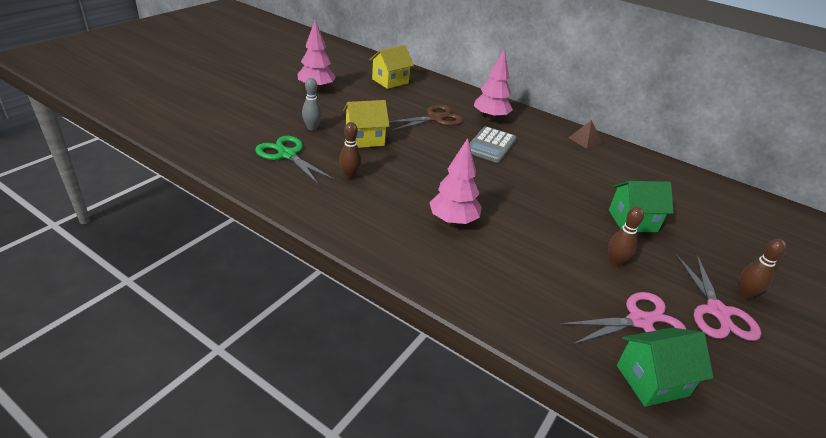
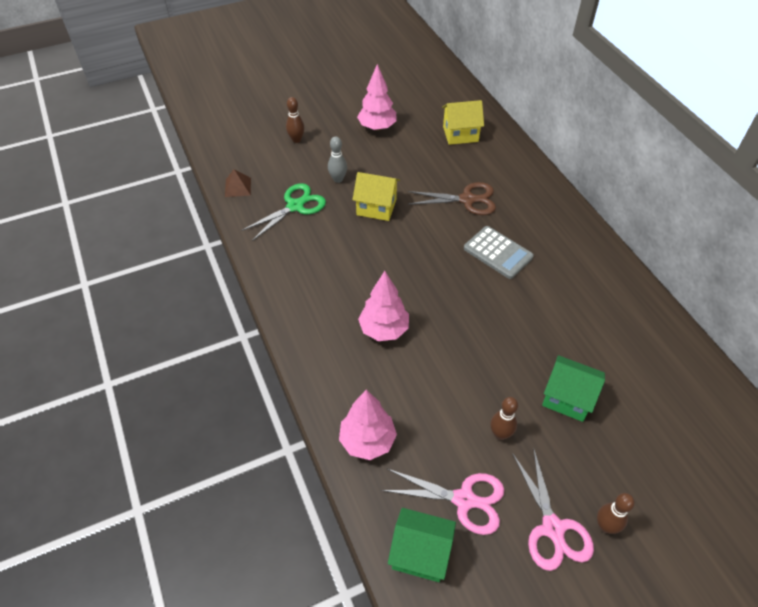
camera: 35 degrees right, 15 degrees up
(287, 155) = (295, 206): green scissors -> green scissors turned 60 degrees clockwise
(350, 175) = (331, 247): brown bowling pin -> brown bowling pin (296, 140)
(490, 118) = (530, 215): pink tree -> pink tree (367, 441)
(491, 145) = (498, 253): grey calculator -> grey calculator turned 105 degrees counterclockwise
(584, 140) = (616, 278): brown pyramid -> brown pyramid (238, 187)
(717, 311) = (553, 528): pink scissors -> pink scissors turned 45 degrees counterclockwise

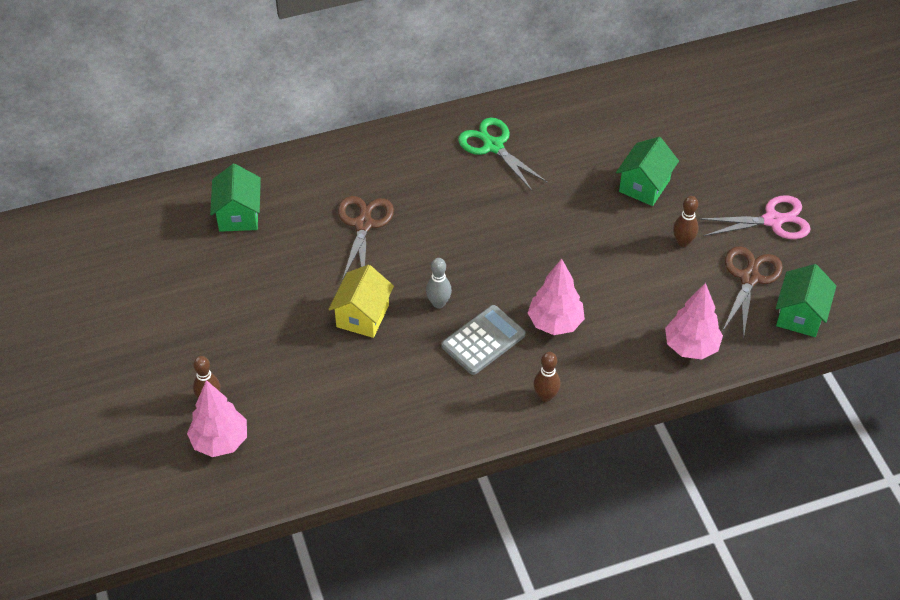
camera: 85 degrees left, 0 degrees up
(238, 187) = (298, 471): brown pyramid -> none
(295, 206) = (347, 404): green scissors -> green scissors (493, 146)
(338, 179) = (303, 354): grey bowling pin -> grey bowling pin (438, 303)
(377, 127) = (203, 304): pink tree -> pink tree (220, 441)
(460, 134) = (239, 215): yellow house -> green house
(464, 499) = (749, 278): pink scissors -> brown scissors
(498, 253) = (453, 209): grey calculator -> grey calculator (483, 340)
(605, 526) = (769, 186): brown bowling pin -> brown bowling pin (545, 396)

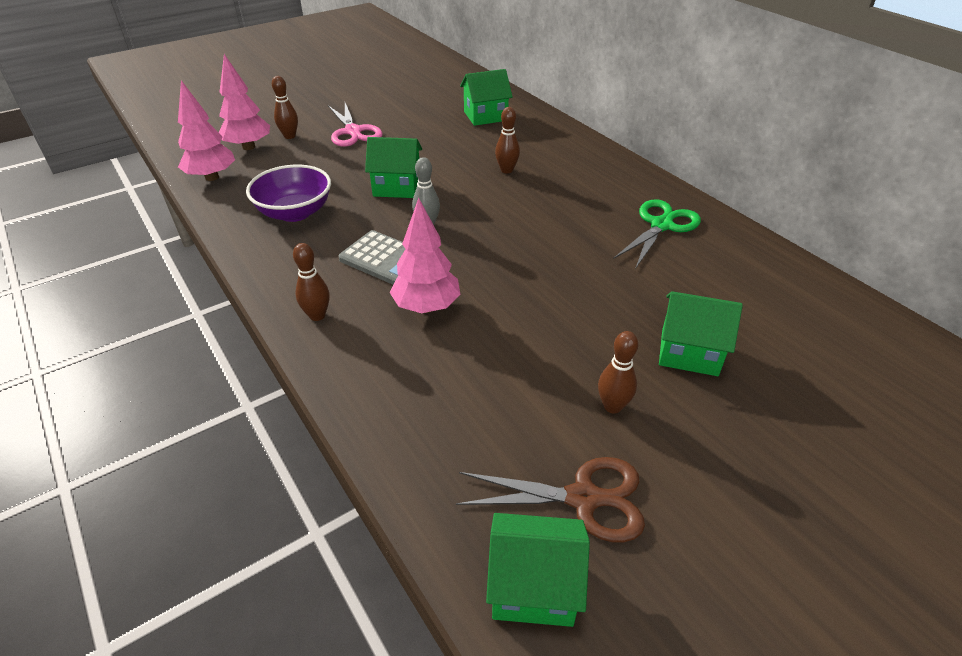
camera: 75 degrees right, 10 degrees down
(362, 316) = (397, 187): yellow house -> green house
(363, 224) = (506, 170): brown scissors -> brown bowling pin
(381, 403) = (295, 212): none -> purple bowl
(691, 347) = (424, 441): pink tree -> pink tree (212, 177)
(772, 220) = (723, 516): pink scissors -> pink scissors (353, 131)

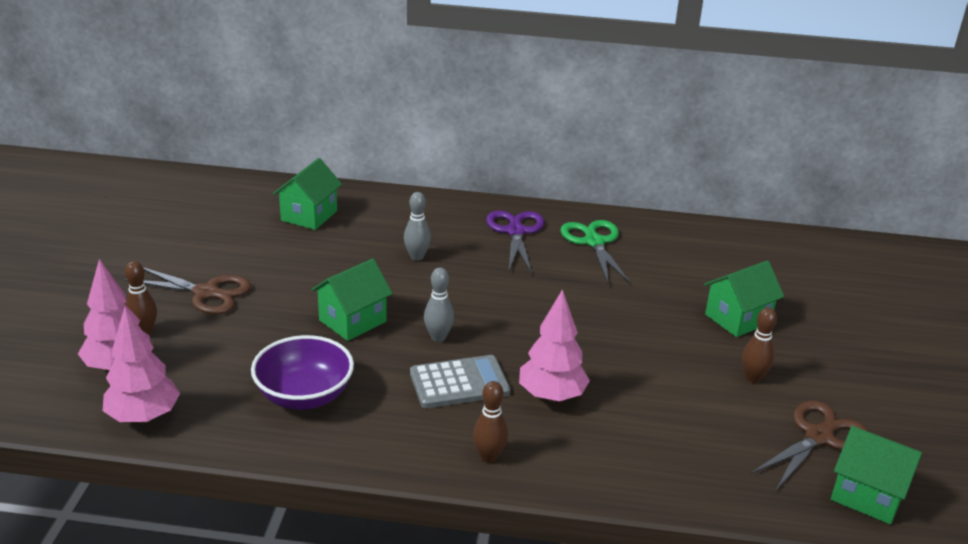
camera: 50 degrees left, 10 degrees down
(353, 131) = (206, 293): pink scissors -> brown scissors
(506, 170) = (417, 257): brown bowling pin -> grey bowling pin
(534, 587) = (867, 495): green house -> green house turned 75 degrees clockwise
(608, 188) = (515, 232): none -> purple scissors

